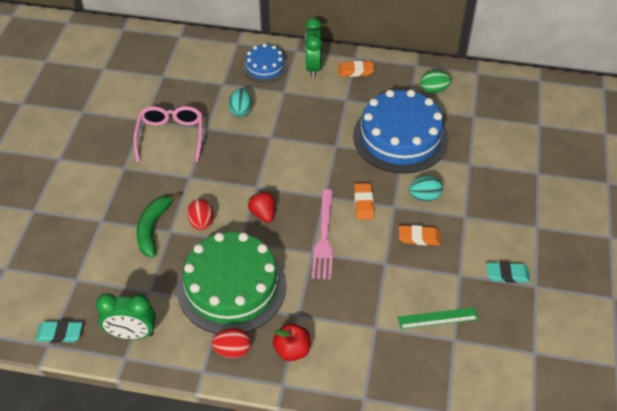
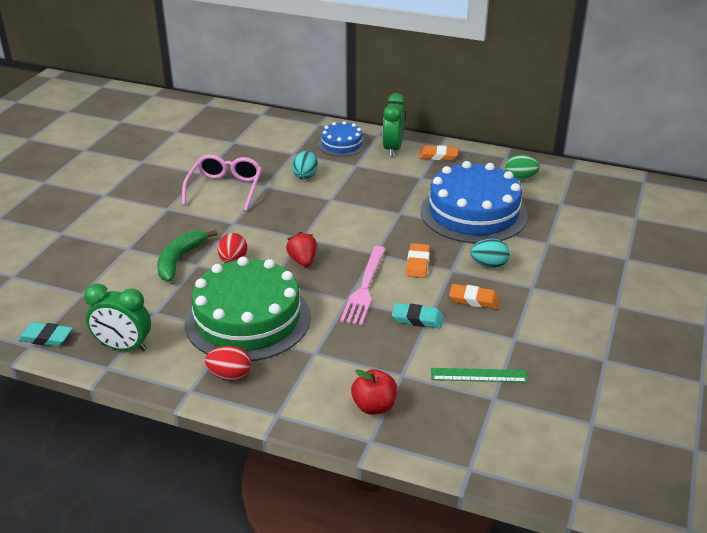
camera: 10 degrees right, 15 degrees down
(292, 350) = (298, 384): red apple -> red apple (374, 406)
(507, 274) = (572, 344): turquoise eraser -> turquoise eraser (417, 319)

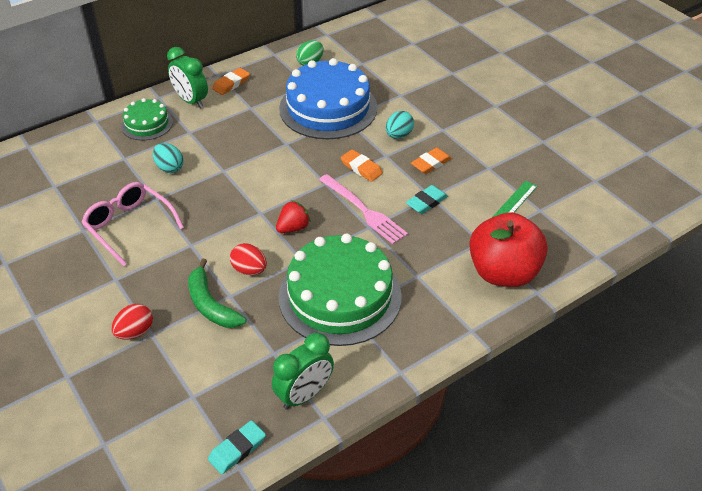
camera: 55 degrees left, 10 degrees up
(230, 375) = (402, 338): red egg -> red egg (135, 332)
(303, 261) = (293, 228): red strawberry -> red strawberry turned 120 degrees clockwise
(342, 144) = (147, 124): blue cake -> green cake
(374, 406) = (503, 272): red apple -> red apple, size x1.92

